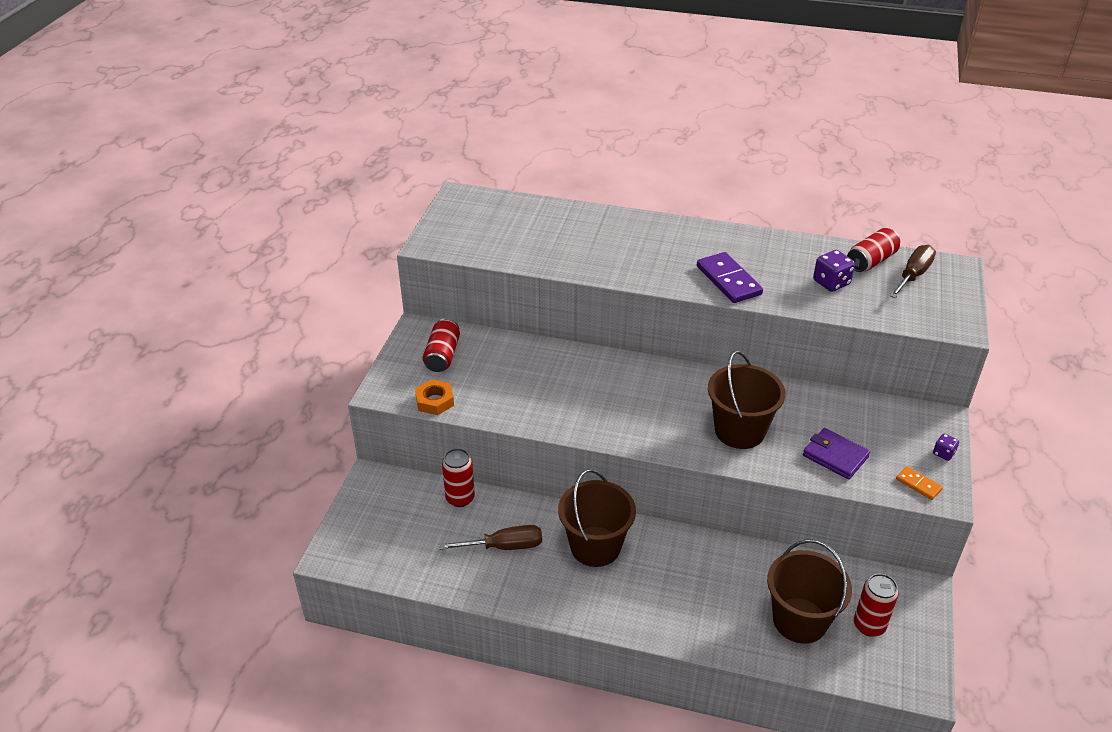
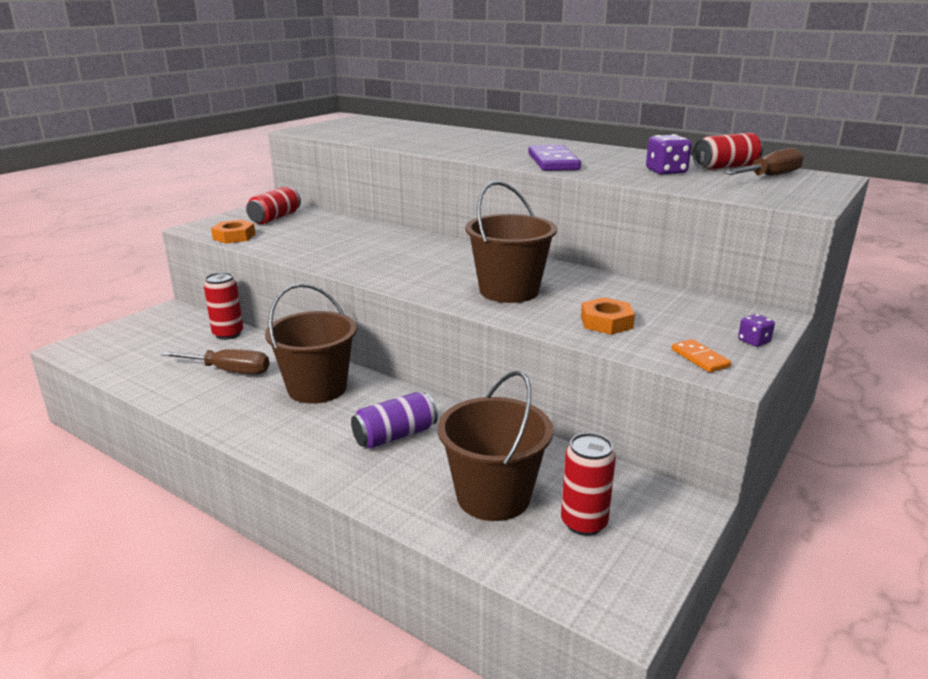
camera: 20 degrees right, 15 degrees down
(694, 582) = (395, 436): none -> purple can
(835, 456) = (606, 322): purple wallet -> orange nut

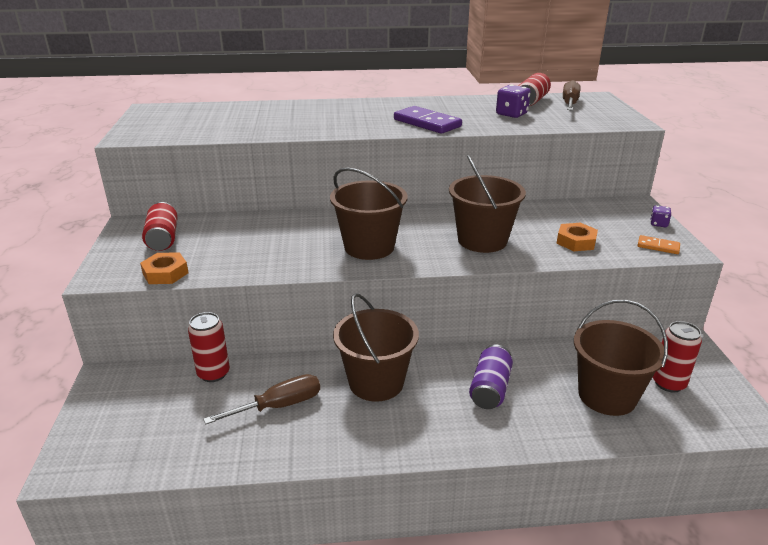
camera: 40 degrees left, 5 degrees up
(400, 265) = (369, 247): none -> brown bucket

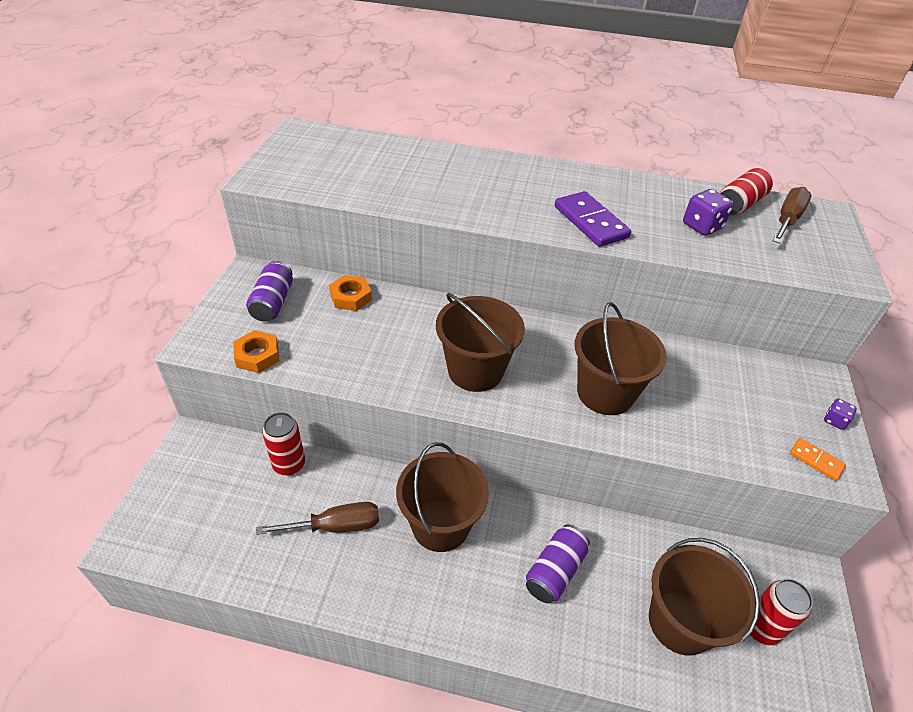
camera: 15 degrees right, 15 degrees up
(163, 238) = (273, 302): red can -> purple can
(576, 241) = (716, 424): orange nut -> orange nut (350, 297)

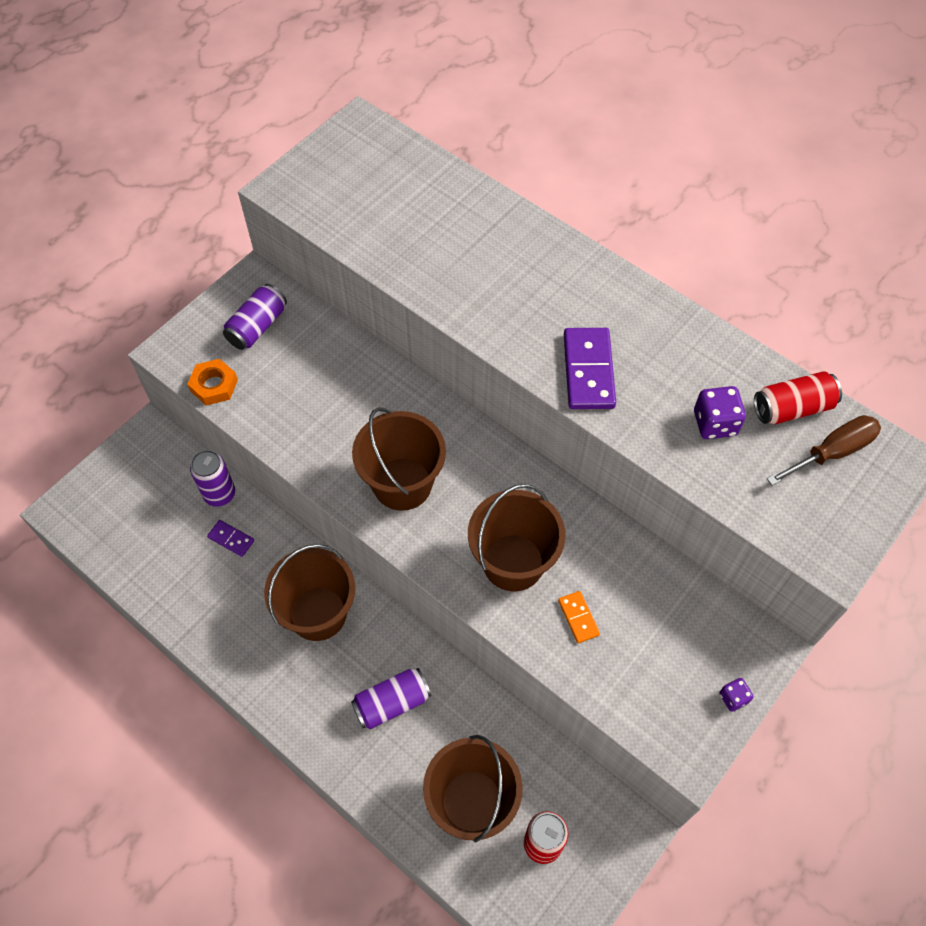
camera: 30 degrees right, 15 degrees up
(289, 464) = (220, 494): red can -> purple can
(321, 497) = (231, 539): none -> purple domino
(335, 526) = (229, 573): brown screwdriver -> none
(350, 297) = (334, 347): orange nut -> none
(816, 460) = (671, 727): orange domino -> orange domino (578, 618)

